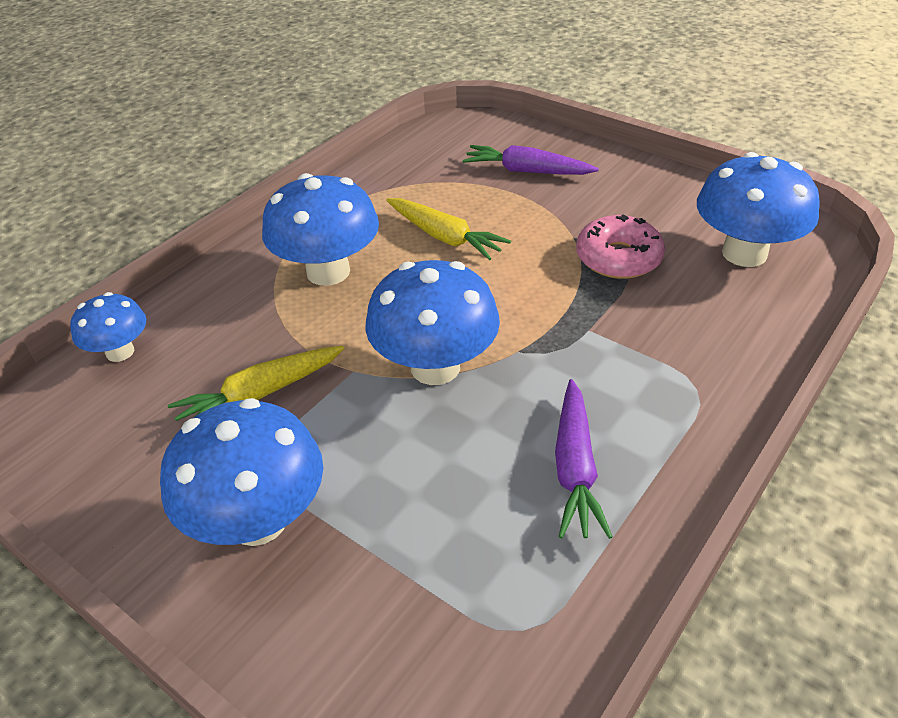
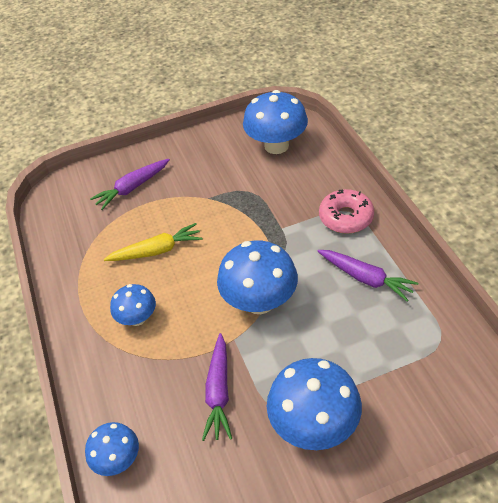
camera: 55 degrees left, 5 degrees up
(260, 394) = (219, 392): yellow carrot -> purple carrot
(328, 271) = (137, 318): blue mushroom -> blue mushroom, size x0.57
(618, 258) = (240, 190): pink donut -> pink donut (346, 217)

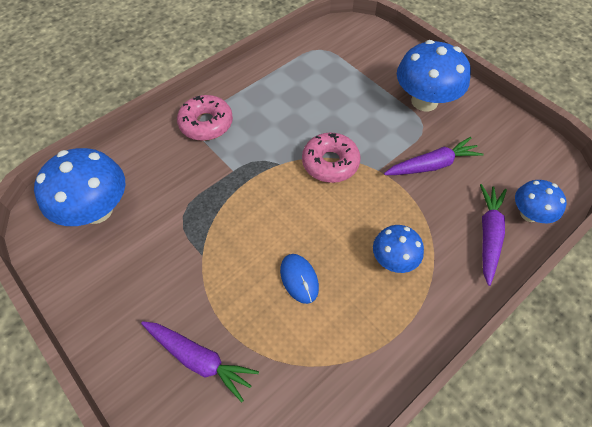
camera: 115 degrees left, 10 degrees up
(156, 251) = (299, 279): yellow carrot -> blue mouse
(259, 301) = (330, 163): blue mushroom -> pink donut
(365, 278) = (277, 97): purple carrot -> purple carrot (488, 235)

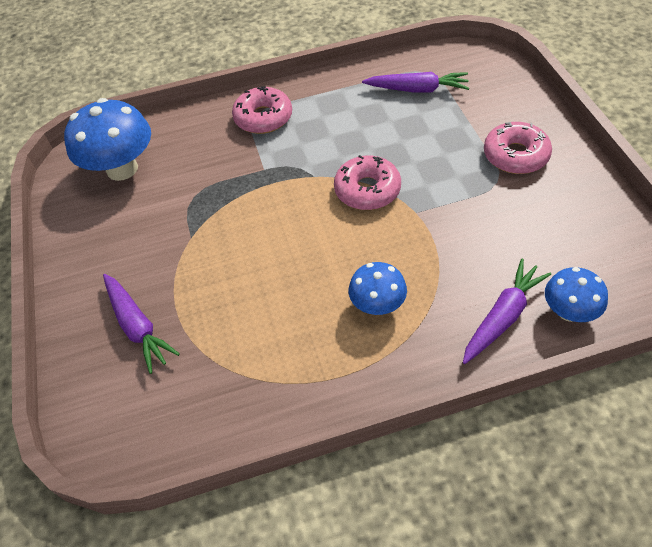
camera: 30 degrees right, 5 degrees down
(299, 279) = (269, 290): blue mouse -> none
(424, 101) = (515, 155): blue mushroom -> pink donut
(432, 165) = (481, 225): purple carrot -> purple carrot (417, 89)

